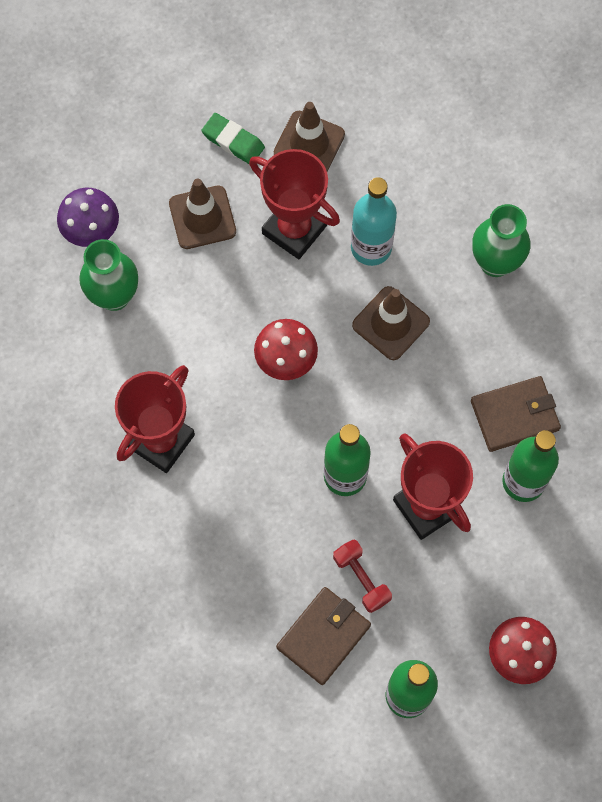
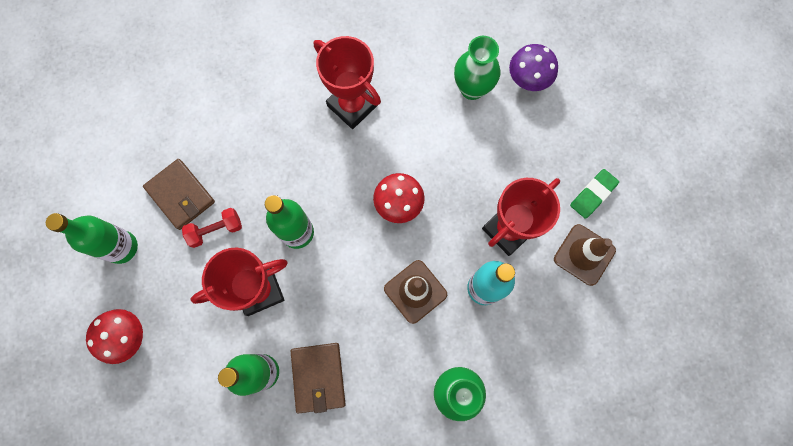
camera: 100 degrees right, 5 degrees up
(202, 217) = (528, 161): brown traffic cone -> none

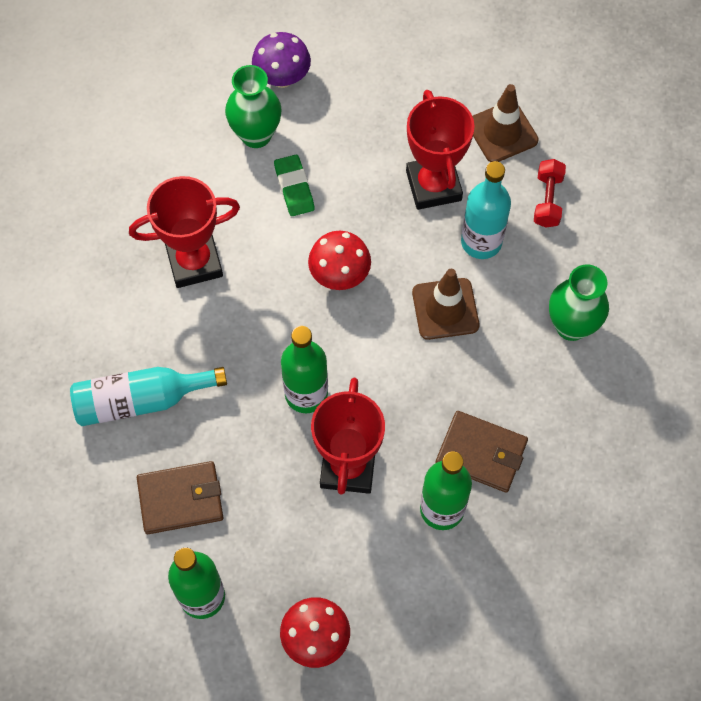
camera: 60 degrees left, 10 degrees down
(215, 230) = (248, 480): red dumbbell -> red dumbbell (547, 200)
(235, 131) = (141, 400): none -> turquoise bottle
(593, 194) = (445, 89): green eraser -> green eraser (294, 188)

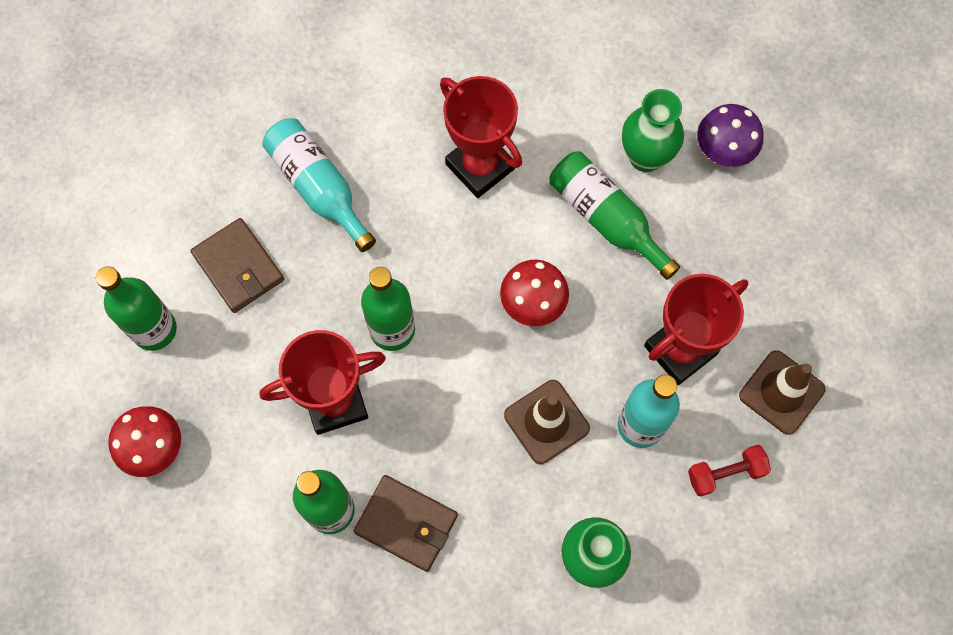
camera: 65 degrees right, 5 degrees up
(294, 188) = (606, 218): green eraser -> green bottle
(481, 453) = (406, 524): brown wallet -> brown wallet turned 60 degrees counterclockwise

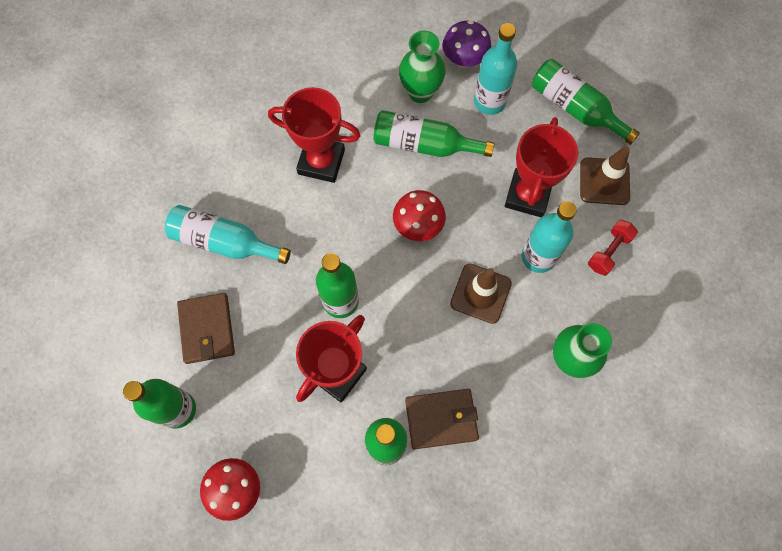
camera: 35 degrees left, 0 degrees up
(238, 267) = (207, 329): brown wallet -> brown wallet turned 60 degrees clockwise
(717, 217) = (489, 101): none -> turquoise bottle
(812, 287) = (575, 108): none -> green bottle

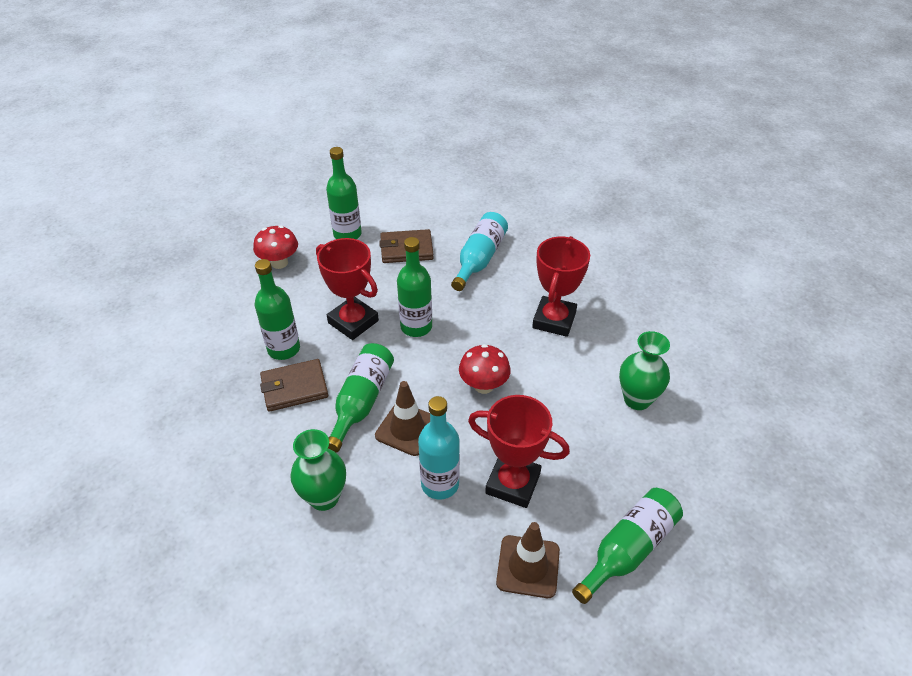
camera: 95 degrees right, 25 degrees down
(424, 144) = (574, 398): green bottle -> green bottle (361, 401)
(441, 419) = (294, 387): brown wallet -> brown wallet turned 75 degrees clockwise
(464, 60) = (683, 442): purple mushroom -> none
(489, 101) = (630, 461): turquoise bottle -> none
(609, 251) = (438, 556): red dumbbell -> none

